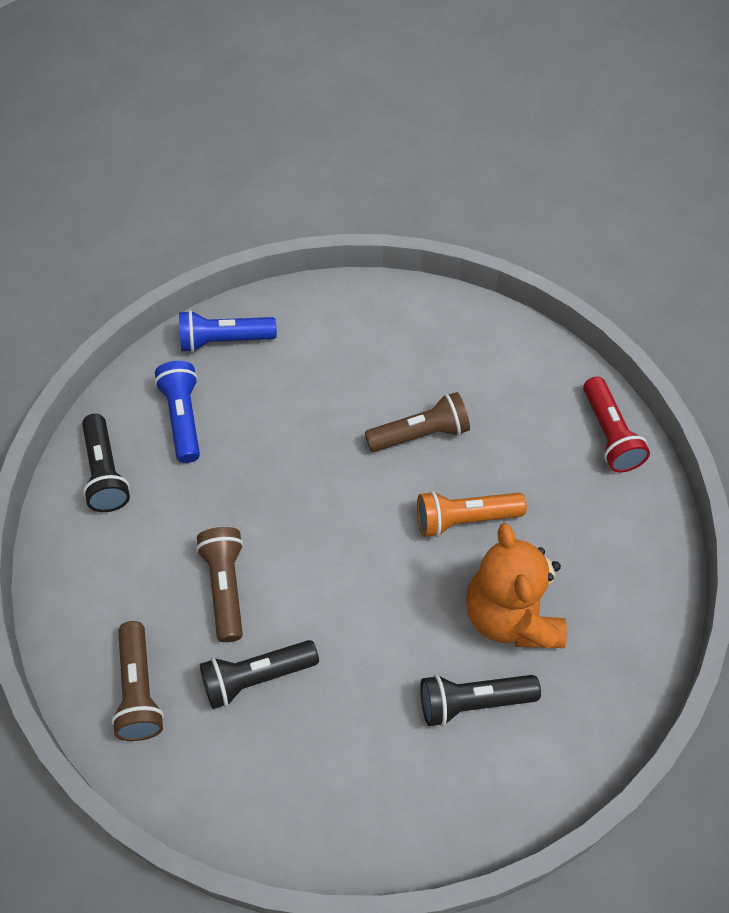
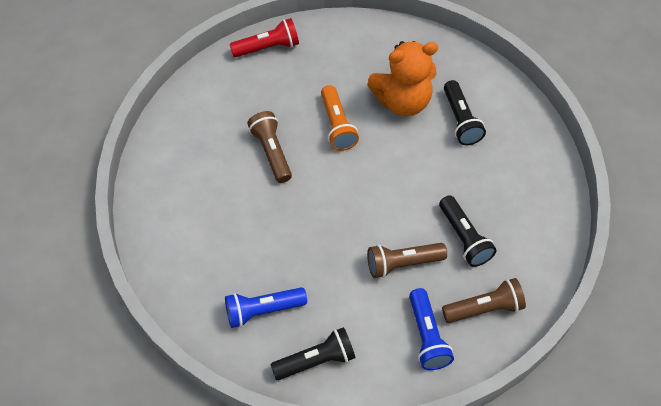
camera: 95 degrees left, 0 degrees up
(224, 340) = (187, 290): blue flashlight -> blue flashlight (427, 336)

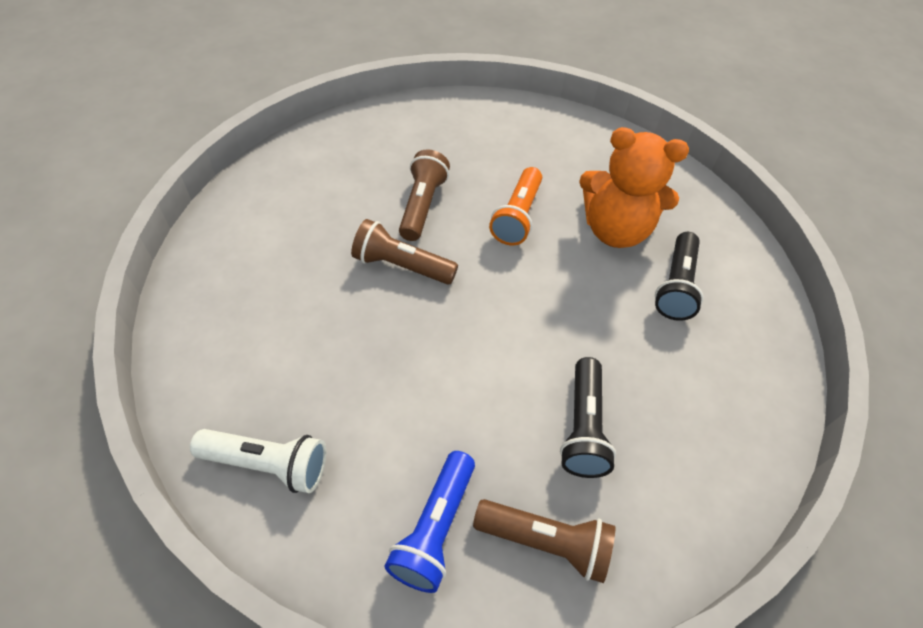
camera: 30 degrees right, 5 degrees down
(262, 310) = (262, 363): blue flashlight -> none
(268, 47) = (502, 112): red flashlight -> none
(316, 360) = (268, 464): black flashlight -> white flashlight
(402, 263) = (475, 410): brown flashlight -> brown flashlight (401, 266)

